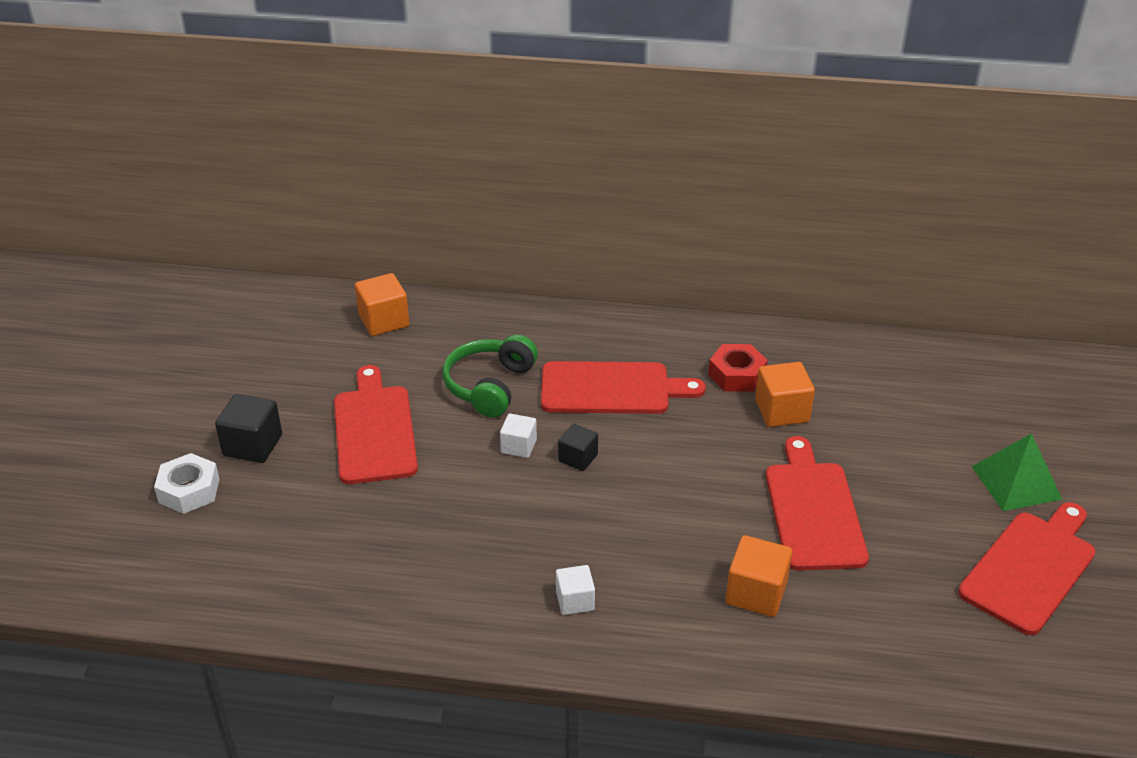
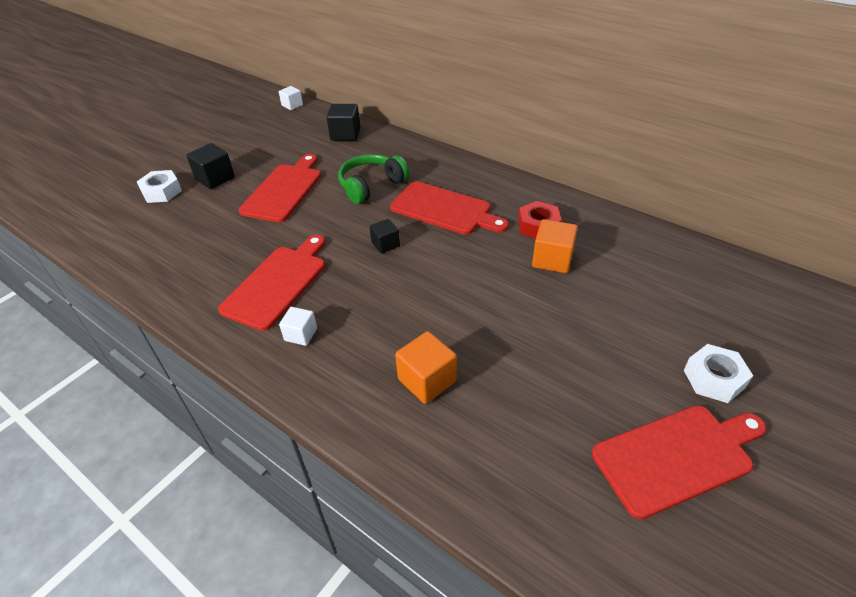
camera: 30 degrees right, 5 degrees up
(384, 321) = (345, 134): orange cube -> black cube
(518, 446) = (356, 225): white cube -> white cube (292, 105)
(813, 510) = (520, 337): red cutting board -> red cutting board (277, 283)
(1016, 482) = (714, 379): green pyramid -> white nut

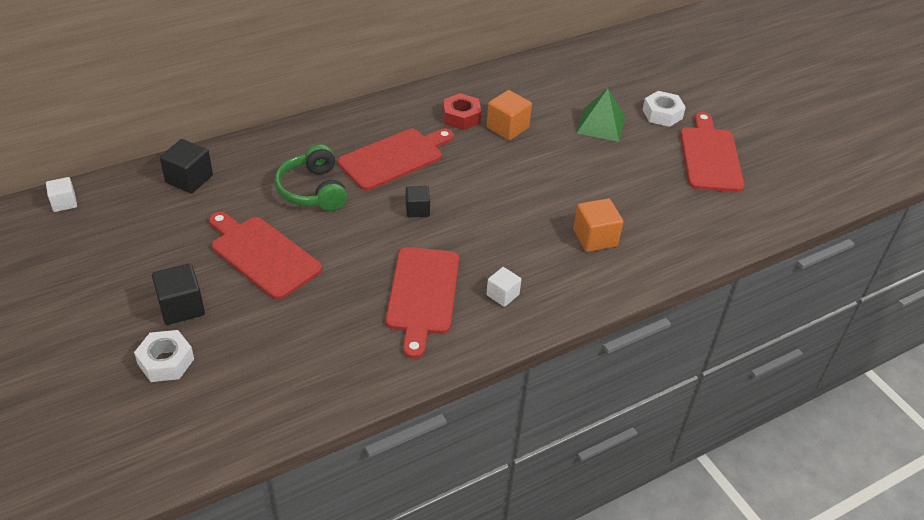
camera: 70 degrees left, 0 degrees up
(277, 283) = (422, 295): red cutting board -> red cutting board turned 135 degrees counterclockwise
(630, 327) = (601, 124): none -> green pyramid

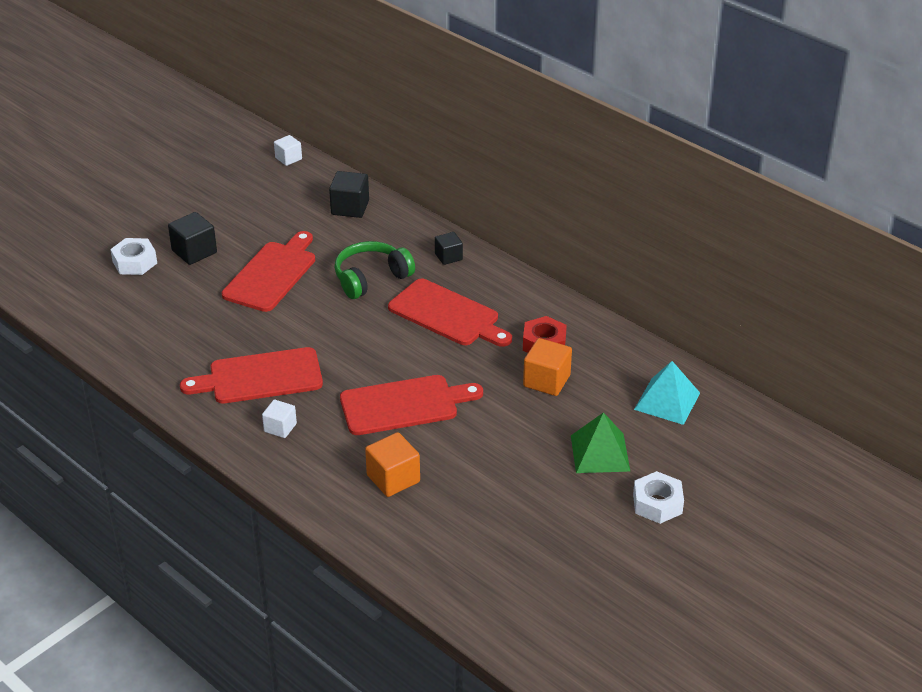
camera: 75 degrees right, 5 degrees down
(417, 210) = (376, 347): black cube -> black cube (448, 257)
(555, 79) = (667, 401): none -> turquoise pyramid
(710, 156) = (594, 557): red cutting board -> red cutting board (404, 405)

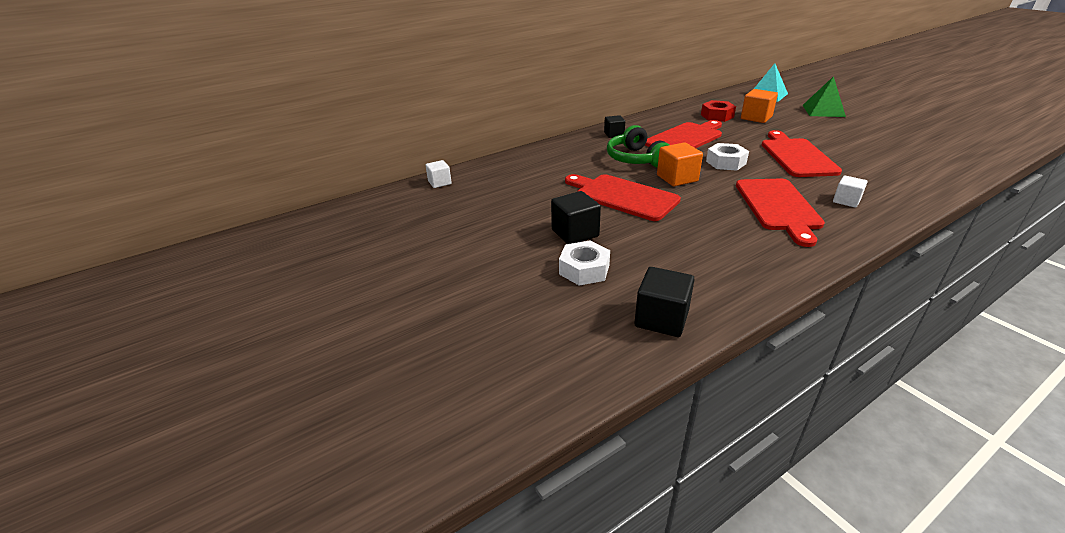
camera: 75 degrees left, 5 degrees down
(350, 207) = (533, 162): black cube -> black cube (661, 319)
(393, 478) = (885, 163): orange cube -> orange cube (677, 178)
(657, 503) = (862, 102): white nut -> white nut (726, 162)

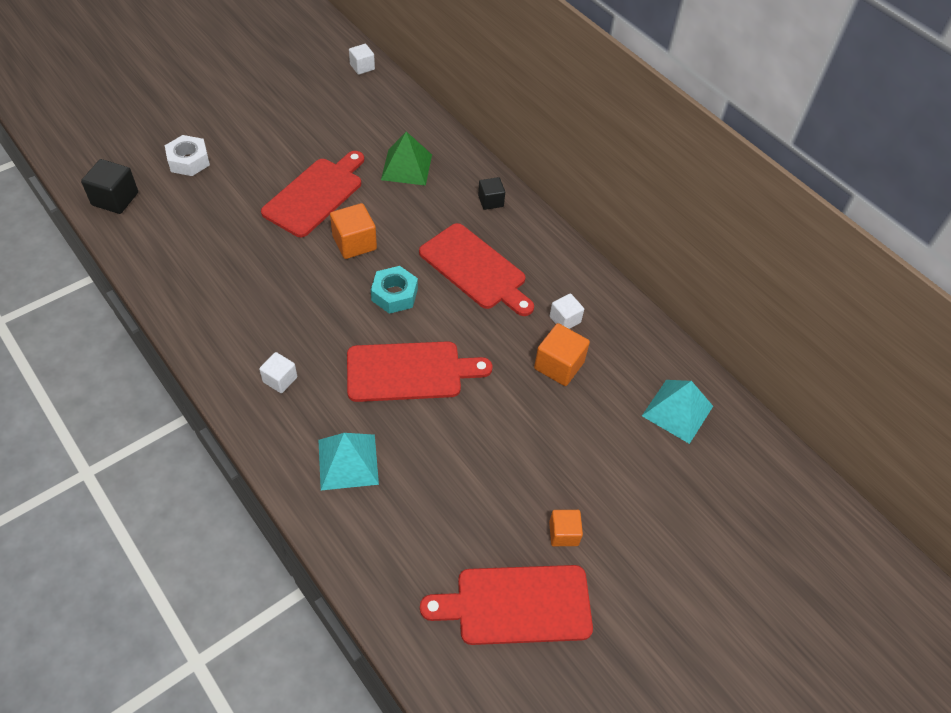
camera: 80 degrees right, 20 degrees up
(575, 233) = (248, 157): black cube -> none
(636, 159) = (410, 214): green headphones -> none
(717, 116) = (565, 319): red nut -> white cube
(726, 162) = (394, 294): white nut -> turquoise nut
(778, 207) = (275, 314): red cutting board -> red cutting board (516, 605)
(823, 111) = (597, 465): green pyramid -> green pyramid (406, 167)
(878, 118) = (563, 533): none -> orange cube
(896, 173) = (348, 462): none -> turquoise pyramid

